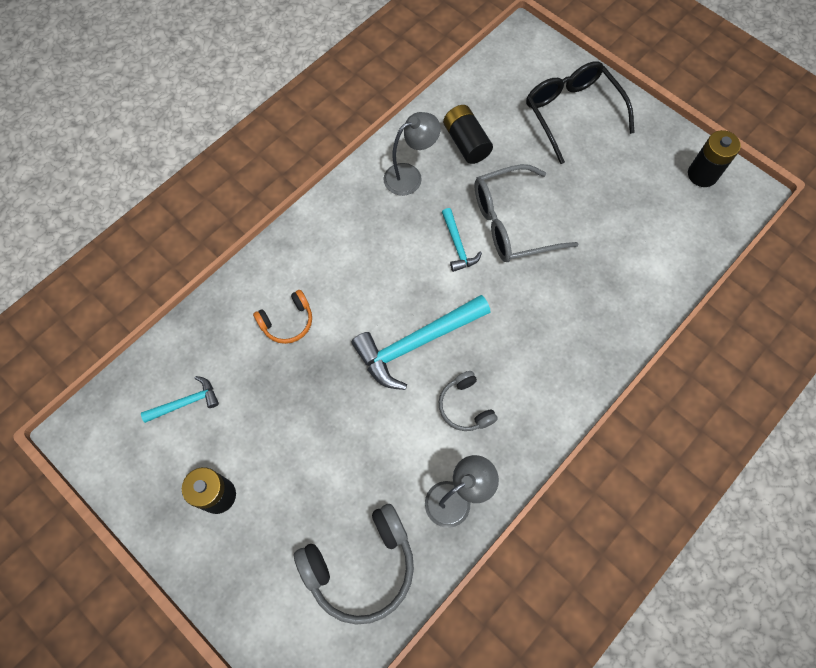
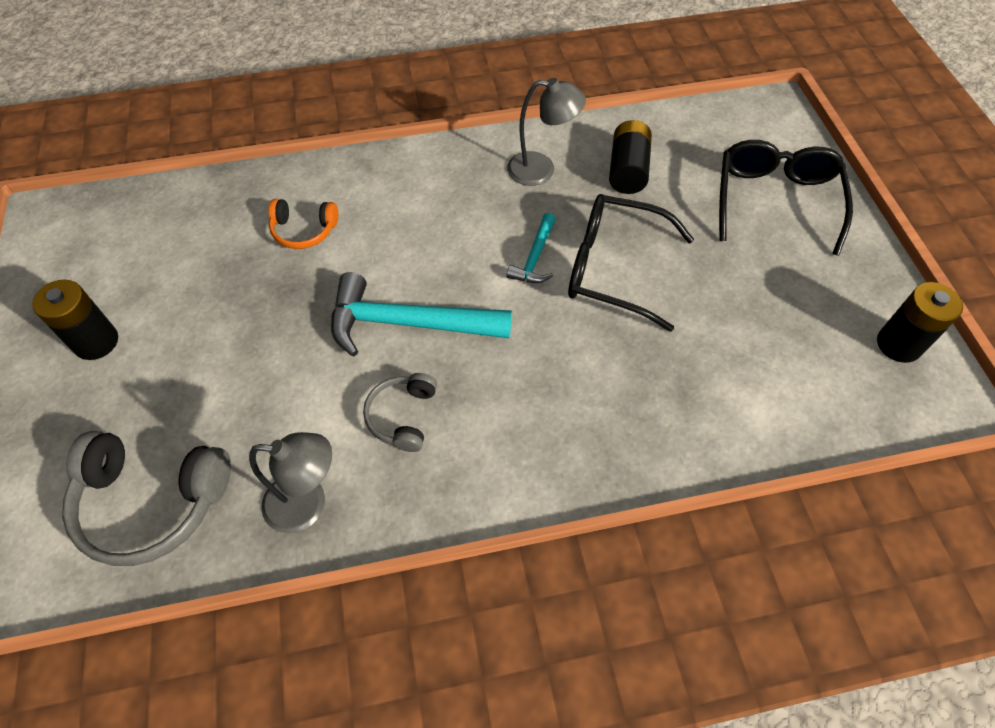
camera: 35 degrees right, 10 degrees down
(186, 402) = (151, 245): turquoise hammer -> none
(511, 223) = (613, 268): grey glasses -> black glasses

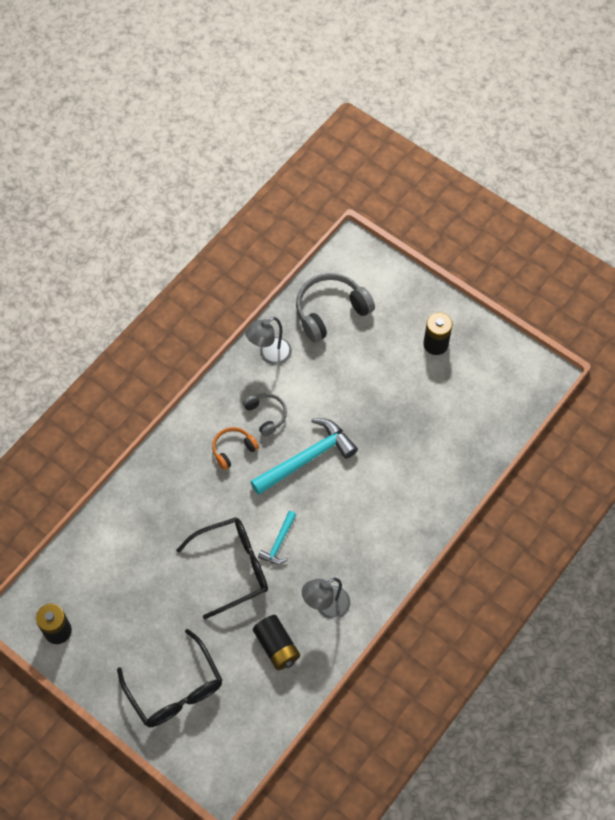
camera: 140 degrees right, 5 degrees up
(304, 230) = (411, 467): orange headphones -> orange headphones (233, 450)
(535, 257) = (279, 543): turquoise hammer -> turquoise hammer turned 135 degrees counterclockwise

